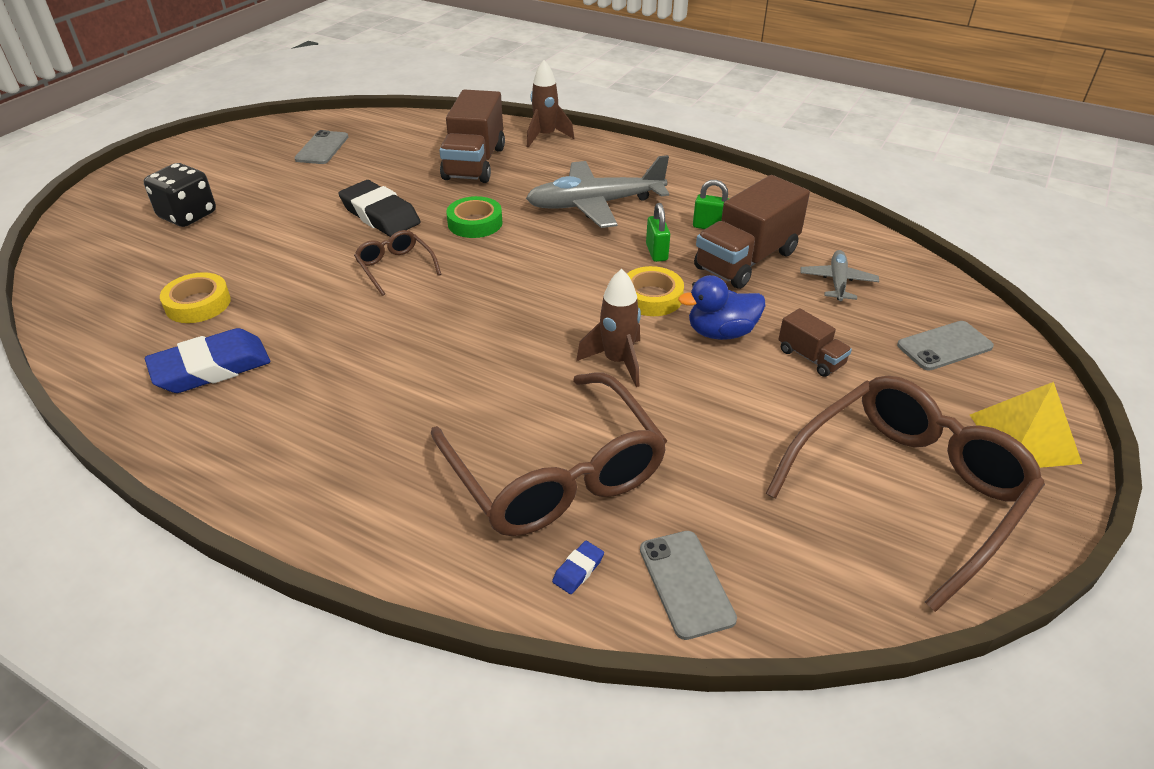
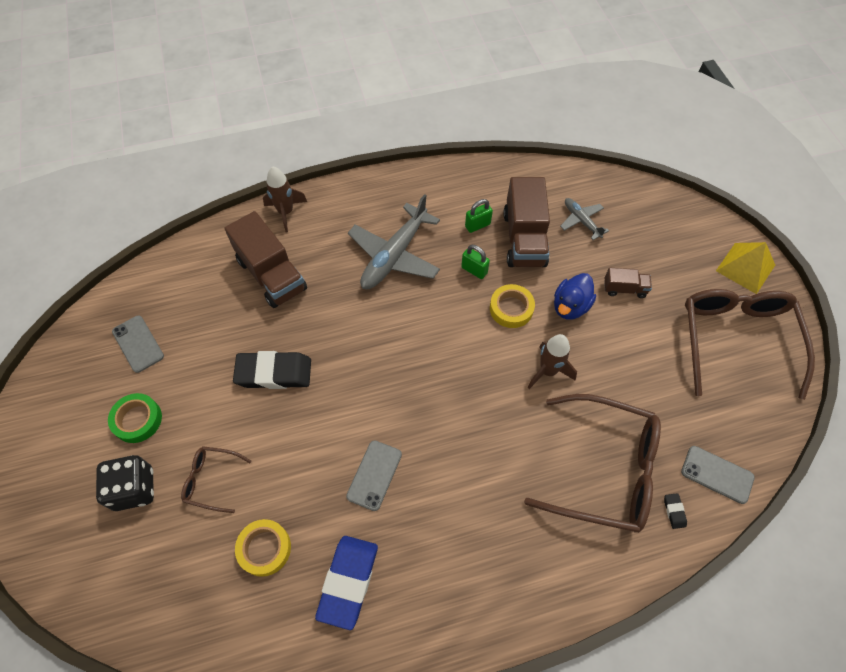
camera: 45 degrees left, 20 degrees up
(395, 267) = (346, 408): brown glasses -> brown glasses (211, 480)
(475, 223) = (344, 330): green tape -> green tape (137, 420)
(578, 570) = (674, 511): blue eraser -> black eraser
(944, 346) = (667, 231): grey phone -> grey phone (374, 475)

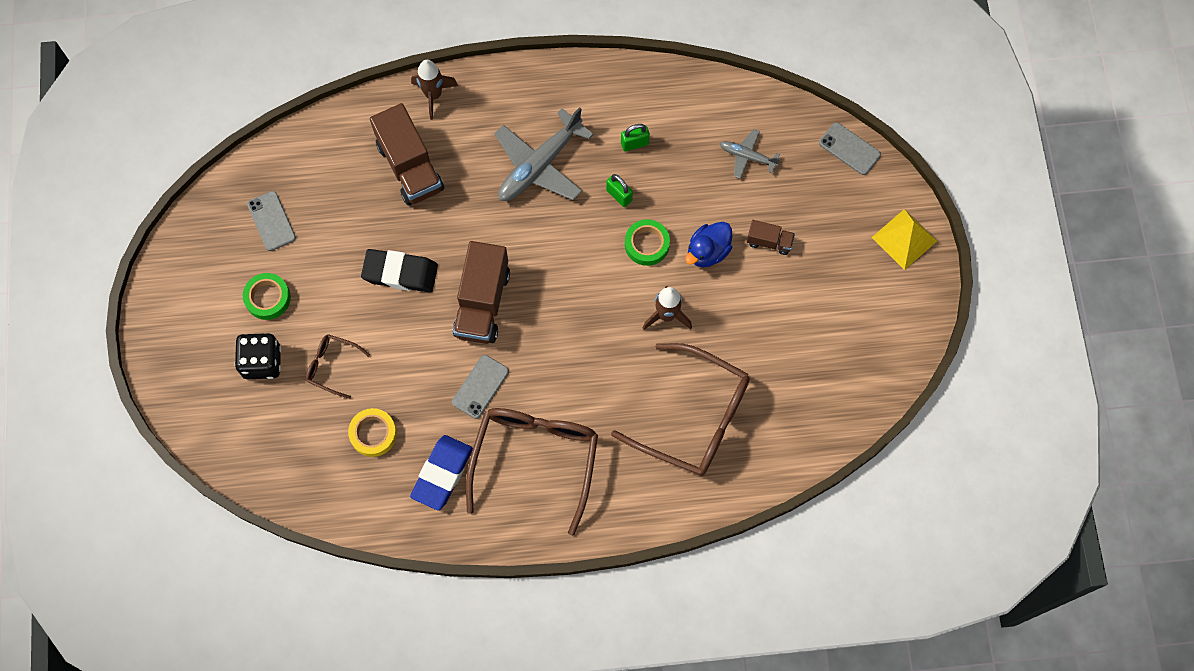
camera: 10 degrees right, 10 degrees up
(511, 309) = (647, 244): yellow tape -> green tape
(524, 239) = (680, 168): brown truck -> brown truck (482, 303)
(581, 221) = (747, 156): grey plane -> grey plane turned 45 degrees counterclockwise
(674, 511) = (746, 465): black eraser -> none
(717, 474) = (797, 440): grey phone -> grey phone (849, 149)
(736, 340) = (864, 314): brown glasses -> brown glasses (535, 459)

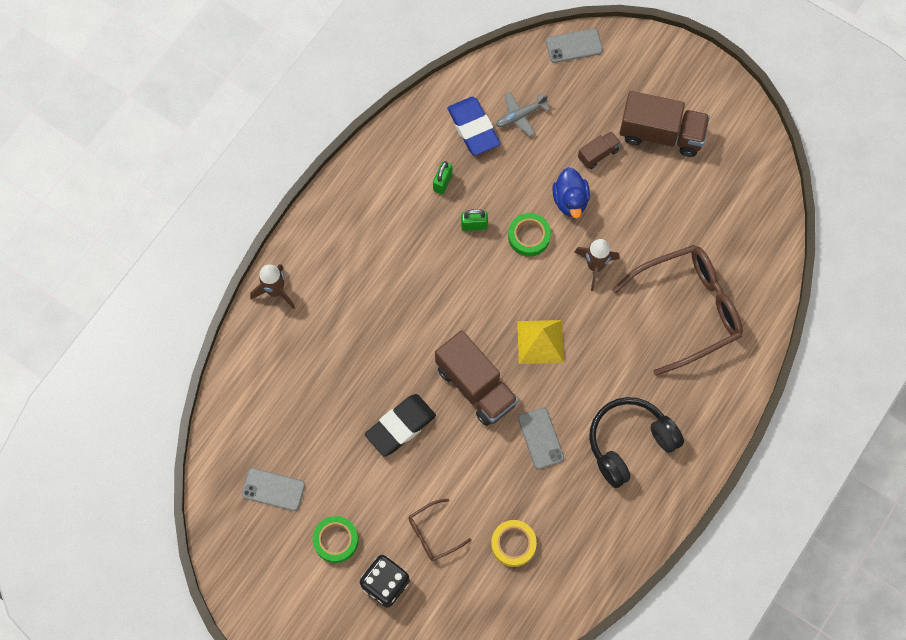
camera: 50 degrees left, 0 degrees up
(410, 167) = (319, 353): brown truck -> brown truck (661, 134)
(442, 473) = (586, 517): blue eraser -> blue eraser (473, 128)
(535, 459) = (629, 443): brown glasses -> black headphones
(540, 165) = (401, 260): grey plane -> none
(904, 239) = (671, 66): yellow pyramid -> yellow pyramid (540, 342)

